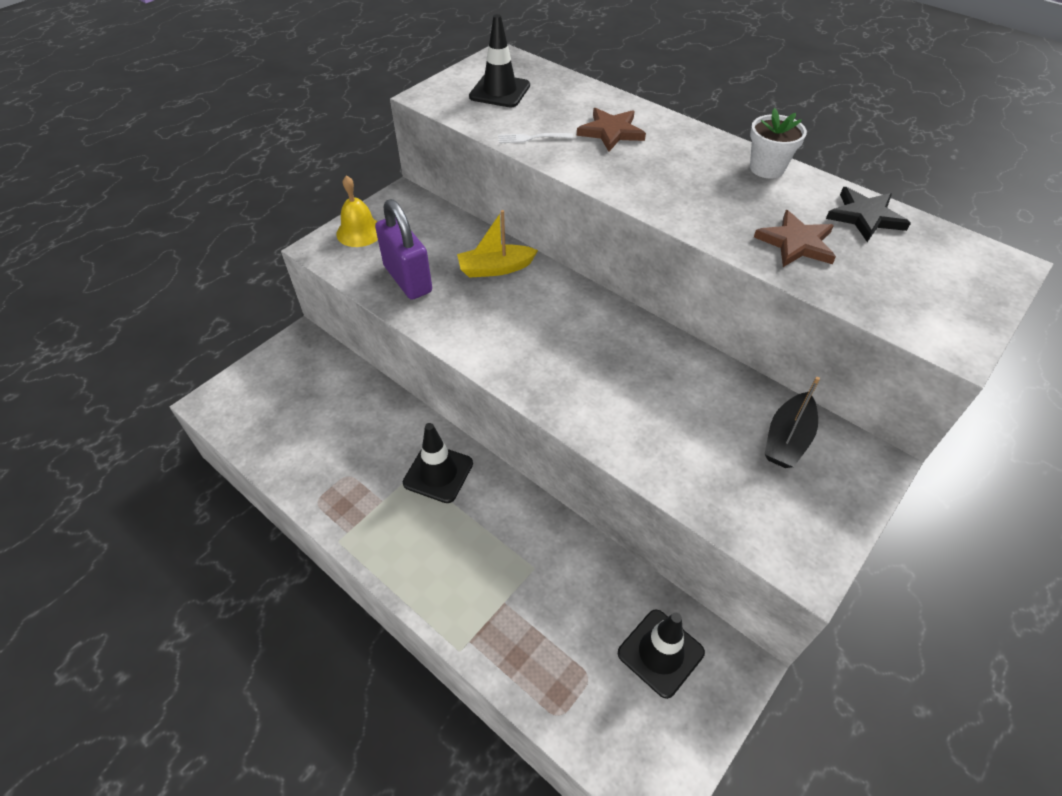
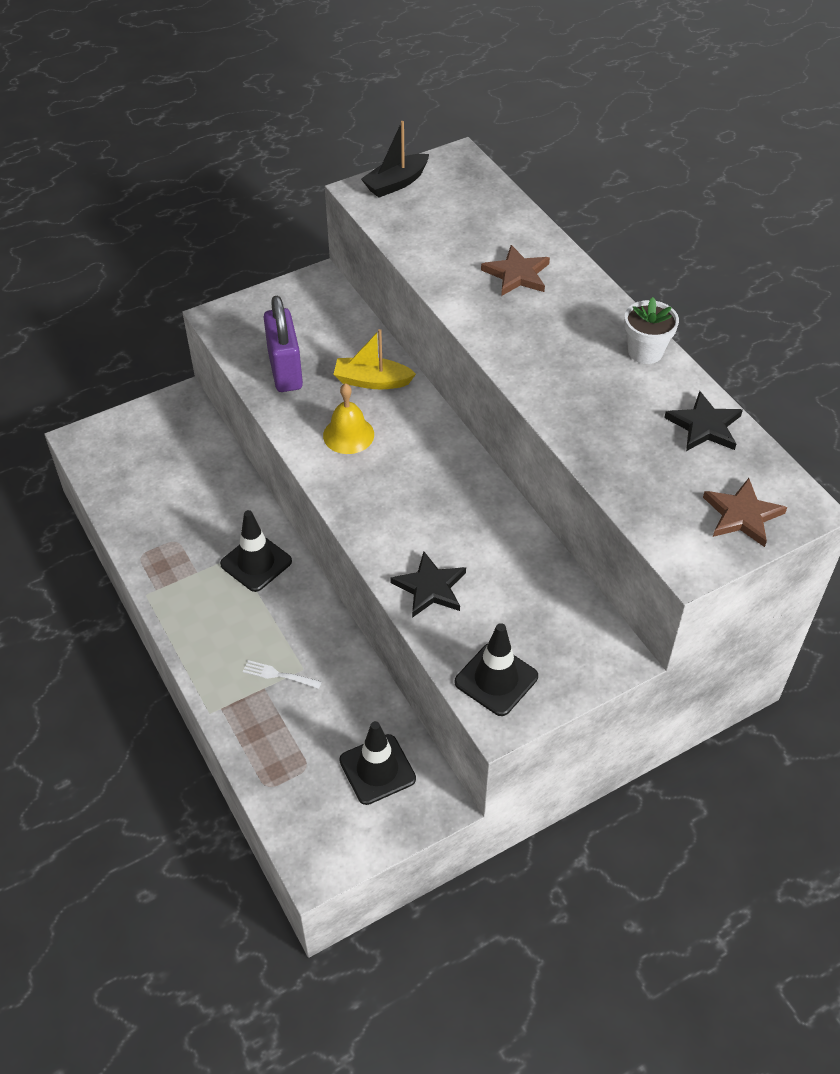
camera: 20 degrees right, 0 degrees up
(359, 232) = (261, 310): yellow bell -> yellow bell (348, 435)
(499, 91) = (434, 201): black traffic cone -> black traffic cone (496, 679)
(531, 138) = (436, 263): white fork -> white fork (278, 675)
(658, 448) = (430, 588): none -> black star
(787, 439) = (552, 614): black boat -> black boat (396, 183)
(796, 243) = (617, 434): brown star -> brown star (742, 515)

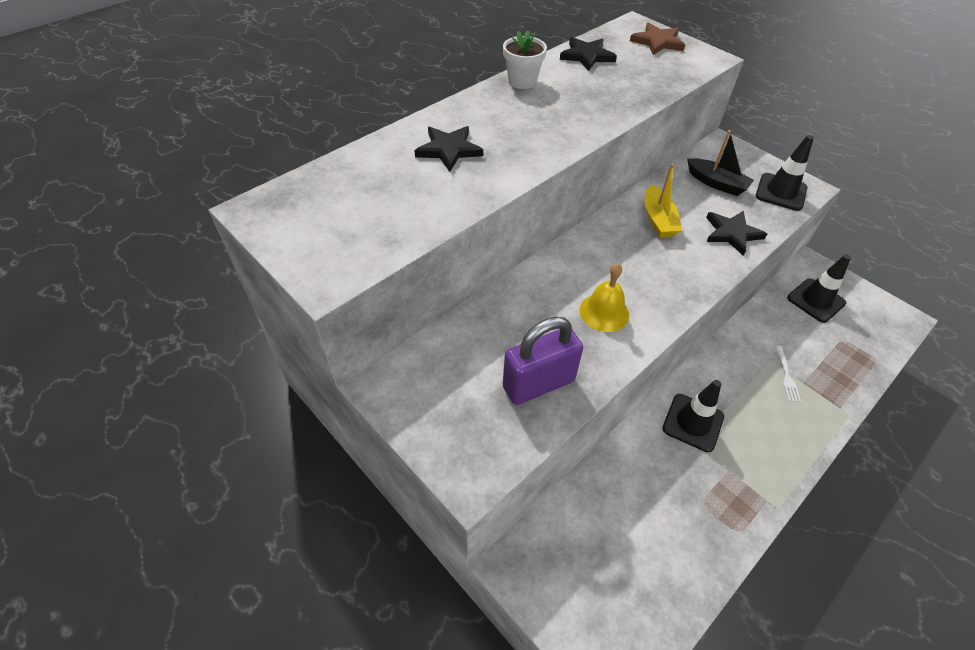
camera: 105 degrees left, 0 degrees up
(372, 381) = (528, 308): yellow boat -> yellow boat (658, 219)
(396, 183) = (308, 253): black boat -> black boat (716, 183)
(517, 274) = (448, 150): brown star -> black star

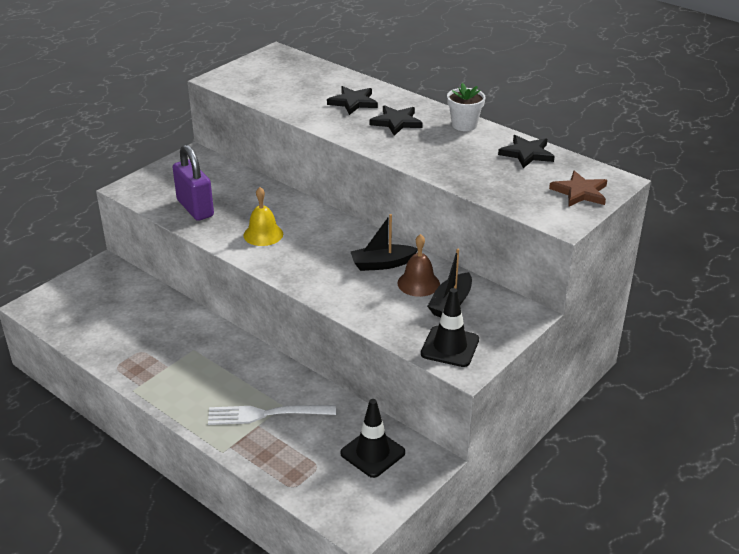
camera: 85 degrees right, 15 degrees down
(658, 219) = (382, 264): yellow boat -> black boat
(688, 199) = (418, 283): none -> brown bell
(693, 422) = (212, 350): black traffic cone -> none
(732, 233) = (372, 306): black star -> black star (396, 122)
(786, 376) = (265, 414): white fork -> white fork, size x1.95

